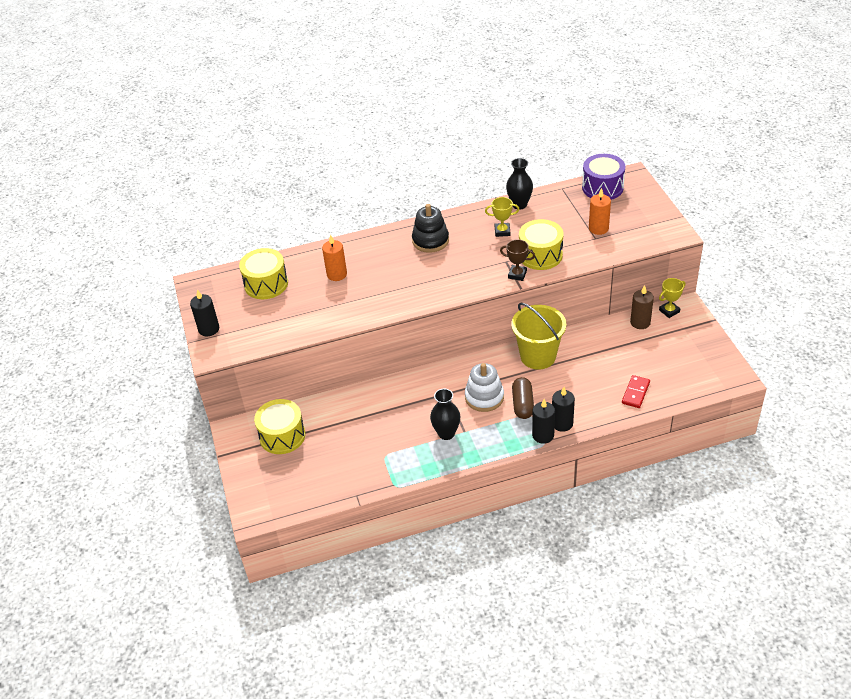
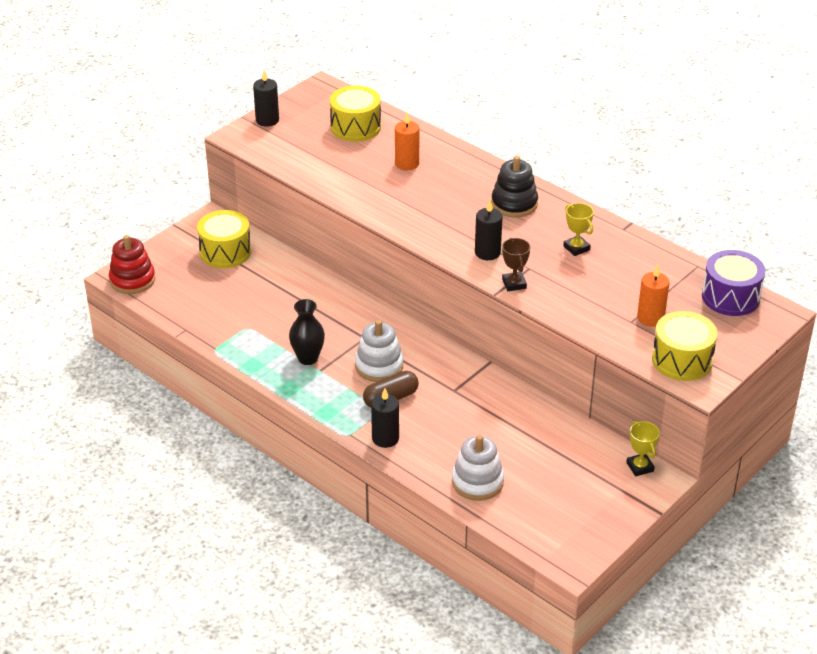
camera: 55 degrees right, 5 degrees down
(266, 508) = (132, 280): none -> red stacking toy
(519, 204) = (635, 244): black vase -> none
(538, 356) = (472, 384): yellow bucket -> none
(540, 255) = (562, 289): yellow drum -> yellow drum (682, 360)
(543, 435) = (357, 430): black candle -> black candle (487, 252)
(635, 393) = (477, 482): red domino -> white stacking toy
(640, 322) = (597, 448): brown candle -> none
(669, 311) = (640, 467): yellow trophy -> yellow trophy turned 45 degrees clockwise

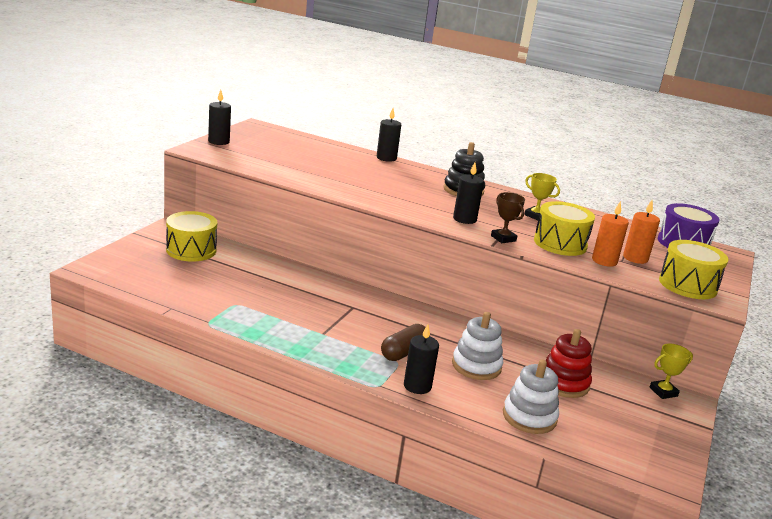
camera: 20 degrees left, 15 degrees down
(132, 280) = (103, 272): red stacking toy -> red stacking toy (564, 383)
(308, 358) = (306, 325): black vase -> none
(355, 127) = (299, 147): yellow drum -> yellow drum (560, 243)
(379, 366) = (378, 328): white stacking toy -> white stacking toy (476, 366)
(407, 164) = (356, 167): orange candle -> orange candle (604, 261)
(451, 145) = (386, 158): none -> black candle
(640, 467) = (663, 392): yellow trophy -> yellow trophy turned 75 degrees counterclockwise

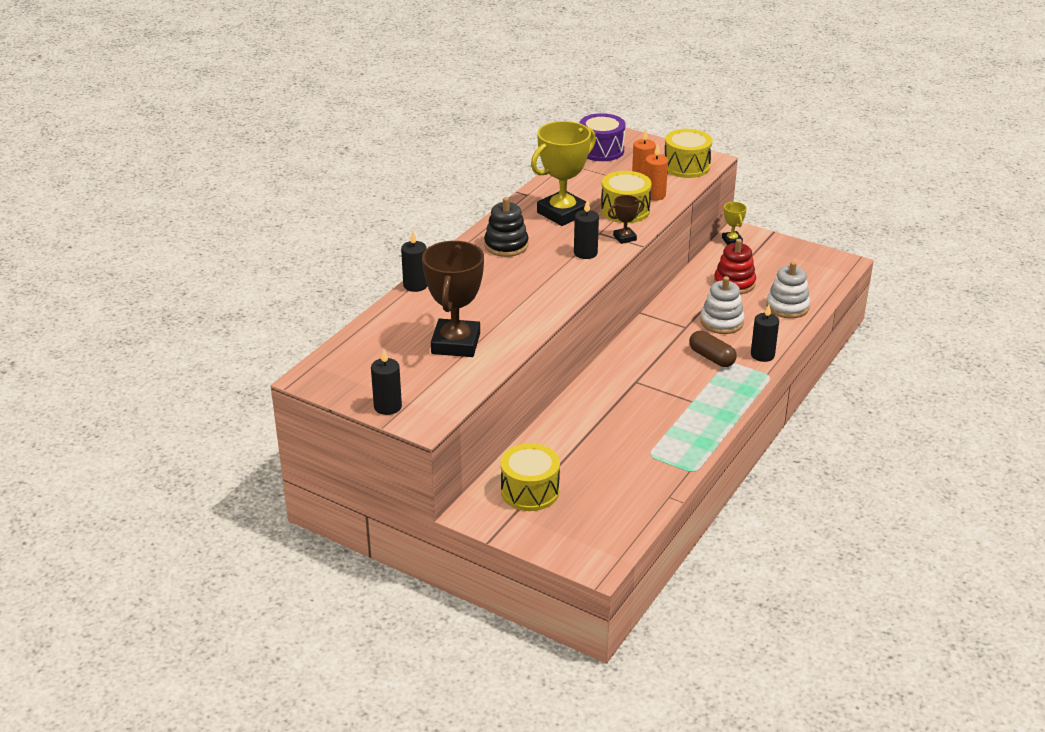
camera: 80 degrees left, 10 degrees up
(302, 164) = (455, 343): none -> brown trophy
(535, 216) = (562, 213): yellow trophy -> yellow trophy, size x2.16

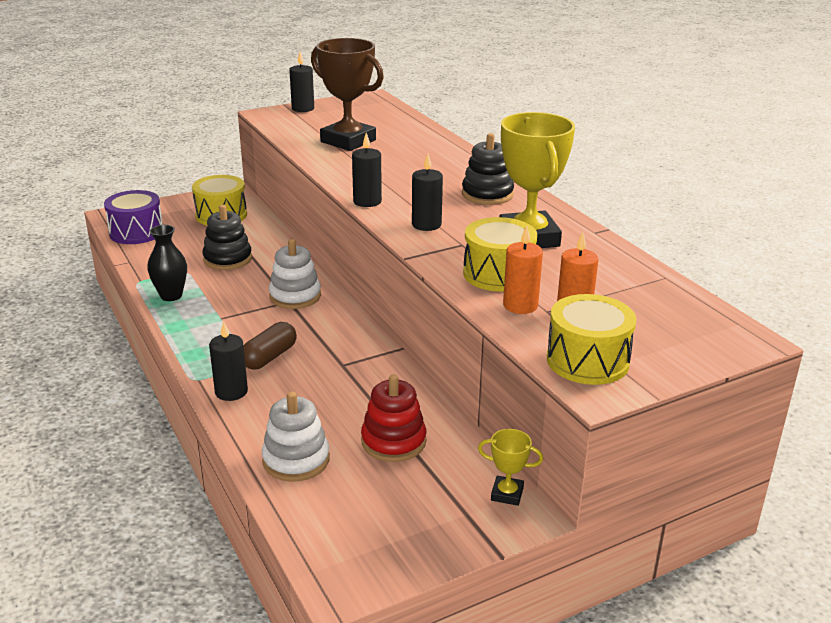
camera: 120 degrees right, 5 degrees down
(415, 285) = (458, 147): black candle -> black candle (367, 201)
(601, 150) = (691, 312): purple drum -> purple drum (136, 232)
(607, 443) = (227, 259): none -> black stacking toy
(624, 238) = (434, 253): brown trophy -> none
(692, 441) = (171, 296): none -> black vase
(711, 357) = (269, 357): brown capsule -> brown capsule turned 45 degrees counterclockwise
(721, 322) = (323, 392): white stacking toy -> white stacking toy (295, 296)

